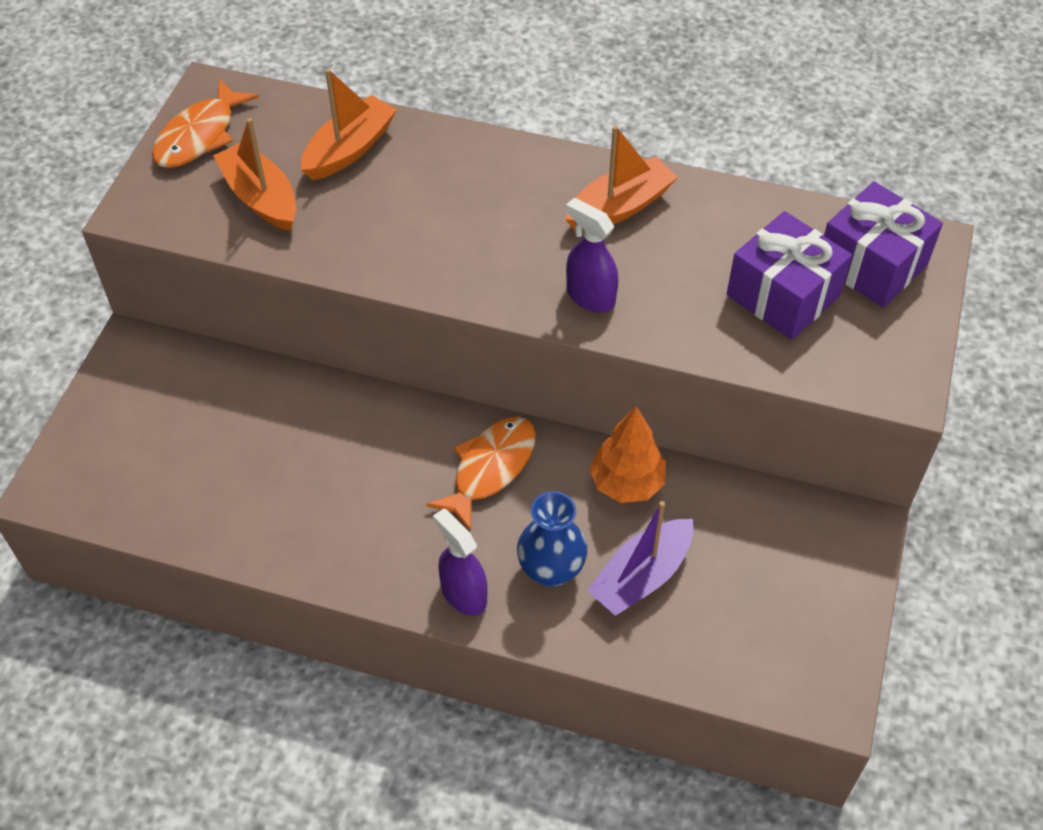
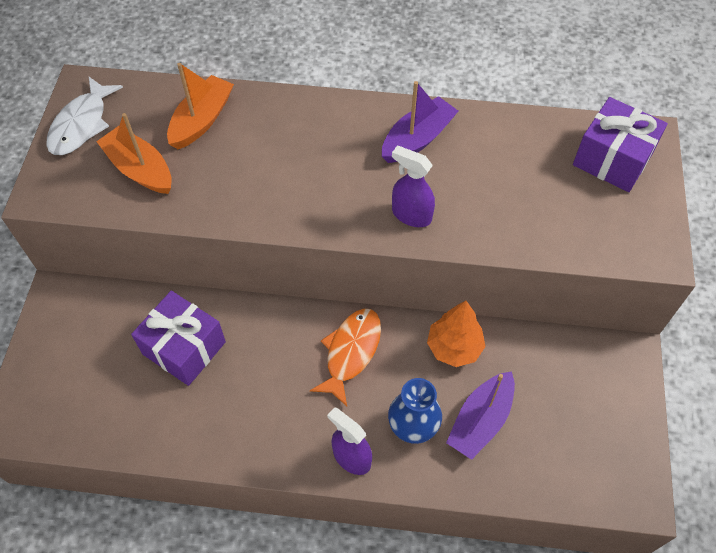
camera: 10 degrees left, 5 degrees up
(199, 136) = (81, 124): orange fish -> white fish
(620, 207) = (417, 139): orange boat -> purple boat
(783, 295) = (554, 193): purple gift -> purple gift (184, 348)

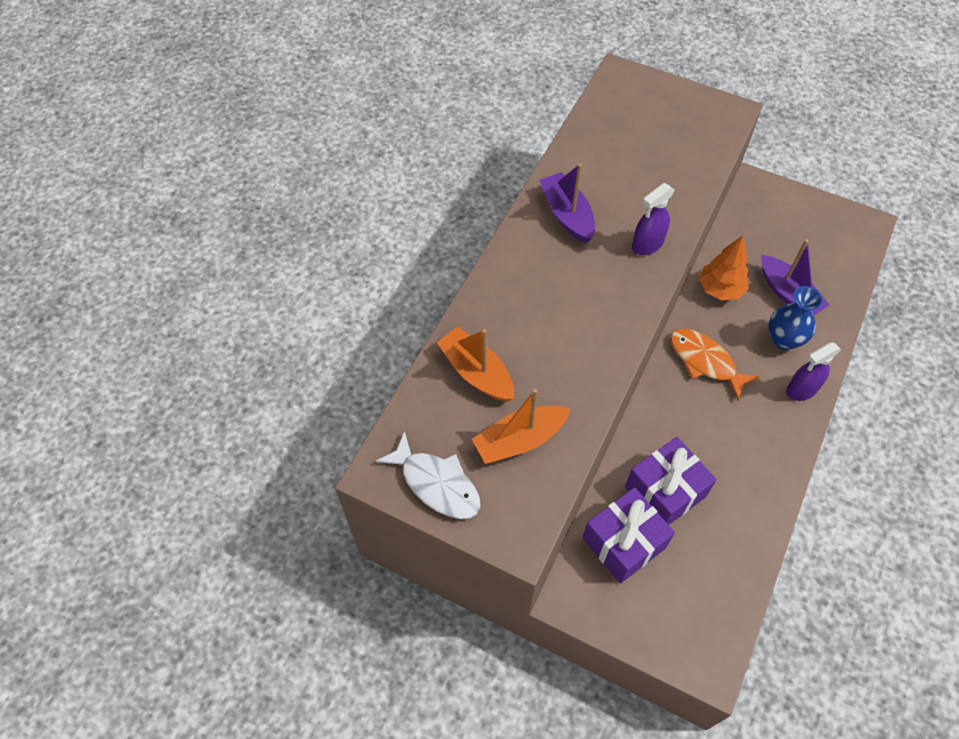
camera: 70 degrees left, 0 degrees up
(612, 159) = (635, 103): purple gift -> purple gift (623, 543)

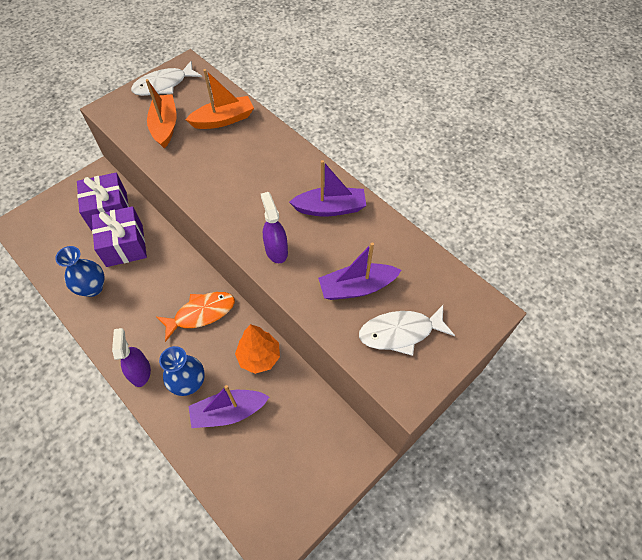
camera: 110 degrees right, 0 degrees up
(651, 168) = (357, 287): none -> purple boat
(679, 127) = (400, 332): none -> white fish
(741, 496) = (92, 288): none -> blue vase

